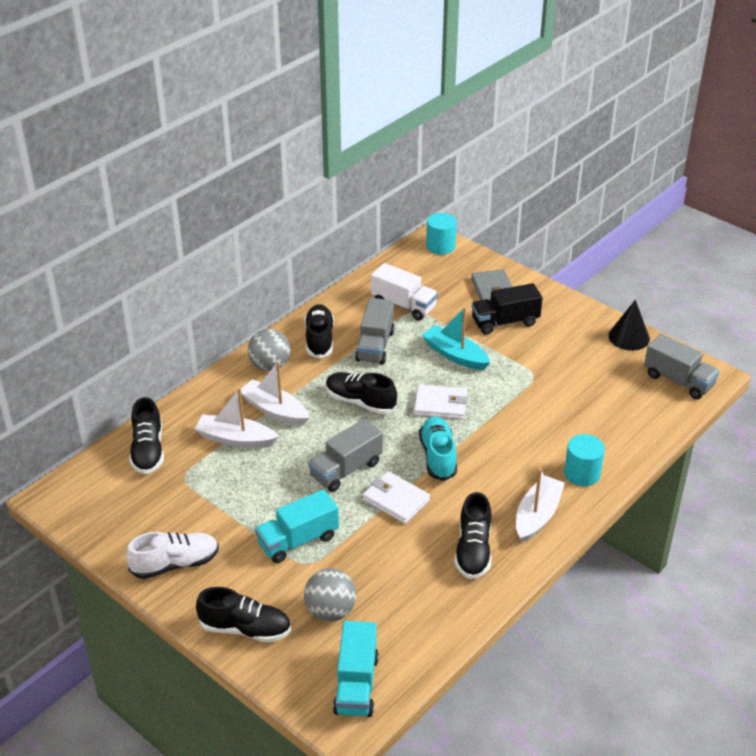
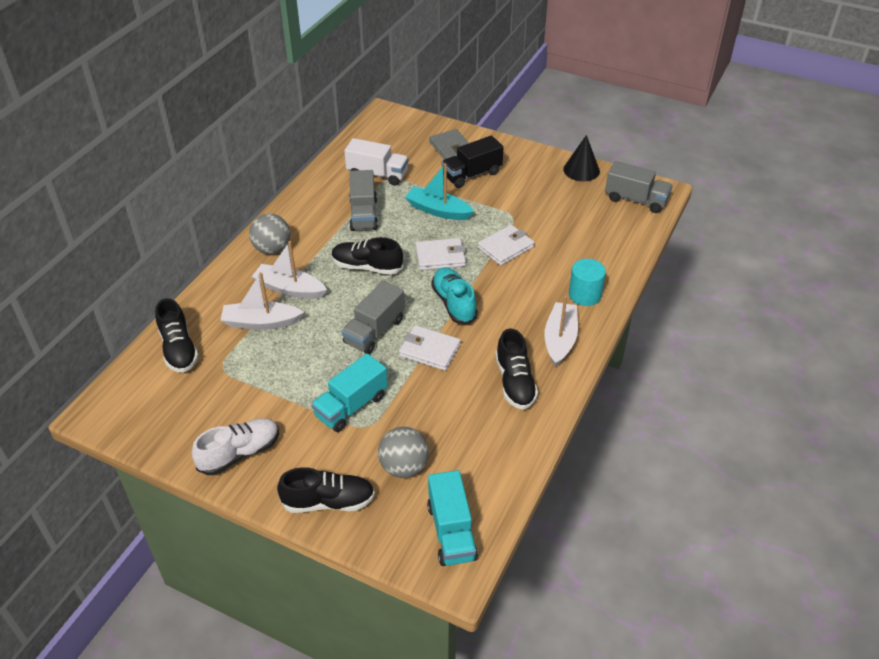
camera: 15 degrees left, 5 degrees up
(319, 339) = (310, 217): black shoe -> none
(440, 246) = (392, 118): turquoise cylinder -> none
(514, 407) = (505, 247): none -> white wallet

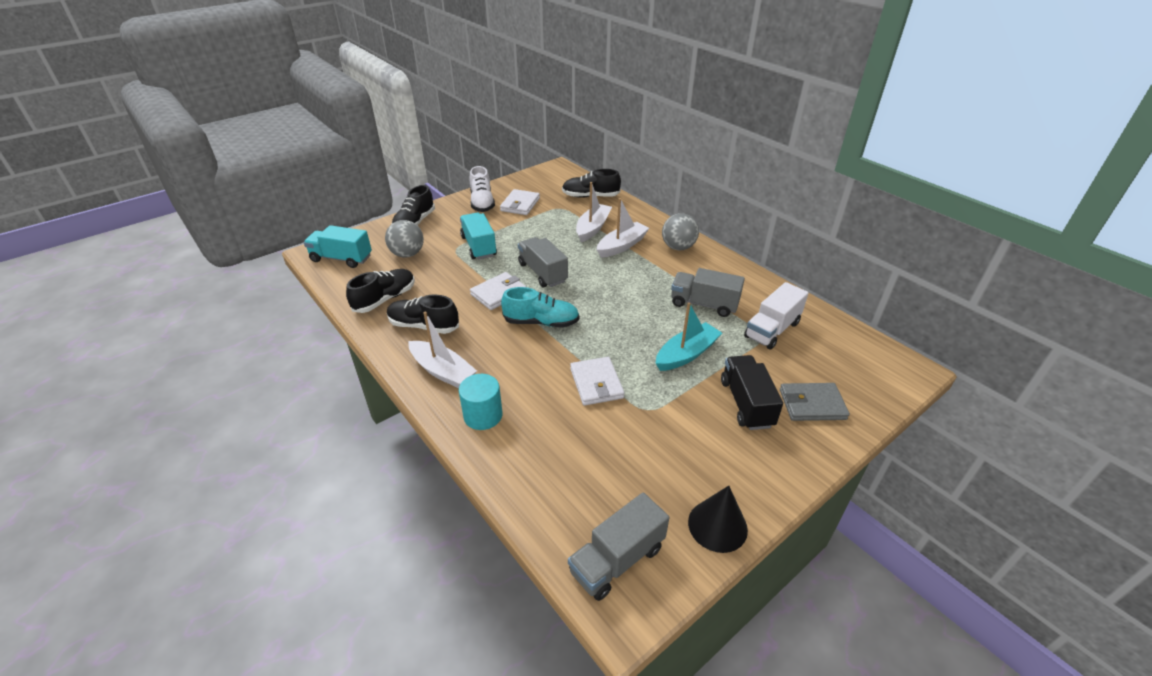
camera: 115 degrees right, 5 degrees down
(367, 267) = (624, 288): black shoe -> black shoe (385, 299)
(440, 257) = (610, 333): white wallet -> white wallet (520, 204)

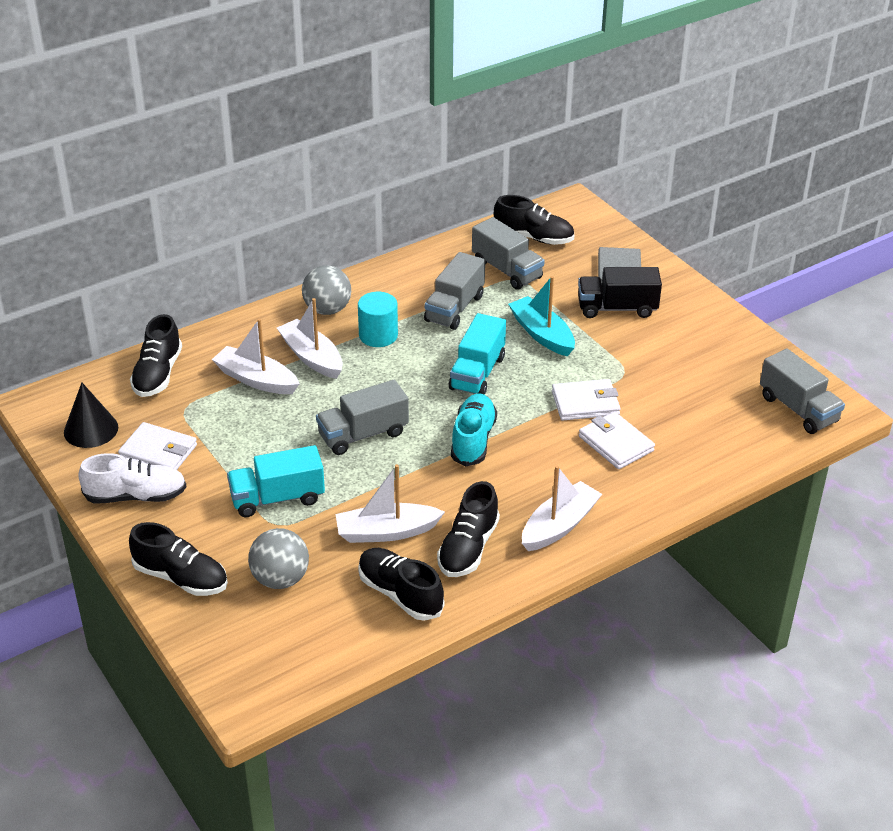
camera: 85 degrees left, 0 degrees up
(341, 258) = (275, 661): turquoise truck -> turquoise truck (477, 373)
(444, 289) = (386, 532): none -> white boat
(483, 415) = (633, 490): turquoise cylinder -> turquoise cylinder (378, 335)
(498, 293) = (404, 477): white wallet -> white wallet (616, 443)
(717, 525) = (759, 350): black cone -> black cone (91, 429)
(772, 330) = (507, 270): white truck -> grey truck
(833, 344) = (533, 237): none -> black shoe

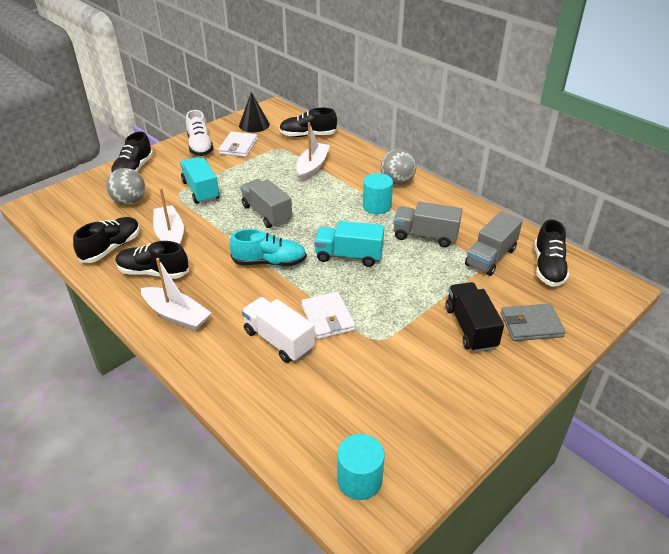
camera: 80 degrees right, 0 degrees up
(311, 357) = (342, 183): white boat -> none
(542, 334) = (411, 285): turquoise boat -> none
(616, 443) = (278, 340): white wallet -> white truck
(798, 409) = (359, 480): grey truck -> turquoise cylinder

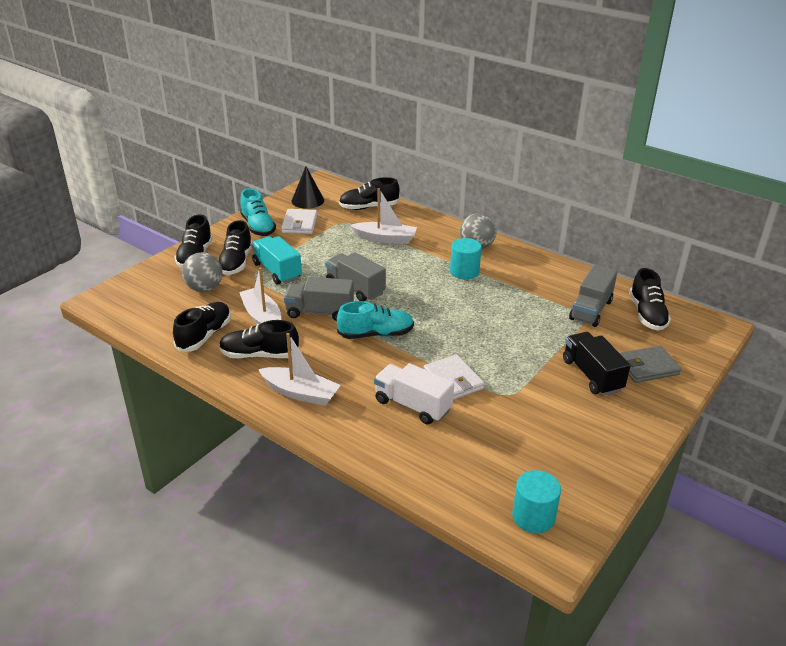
camera: 10 degrees left, 5 degrees down
(167, 179) = (236, 262): none -> black shoe
(200, 146) = (258, 226): white shoe -> turquoise shoe
(312, 167) = (385, 238): white boat -> white boat turned 90 degrees clockwise
(349, 256) = (453, 321): turquoise truck -> none
(425, 236) = (522, 296): grey truck -> grey truck (319, 312)

